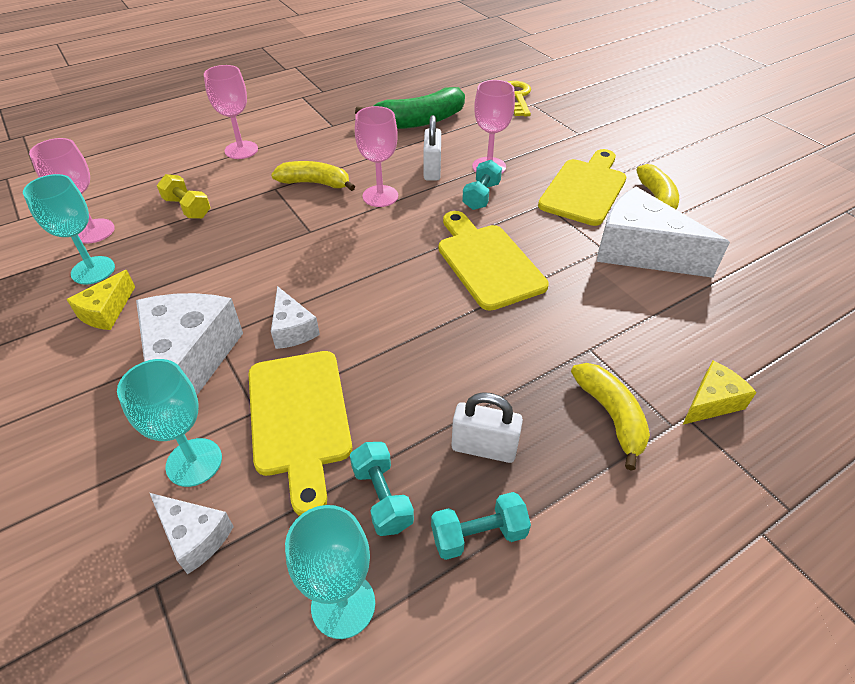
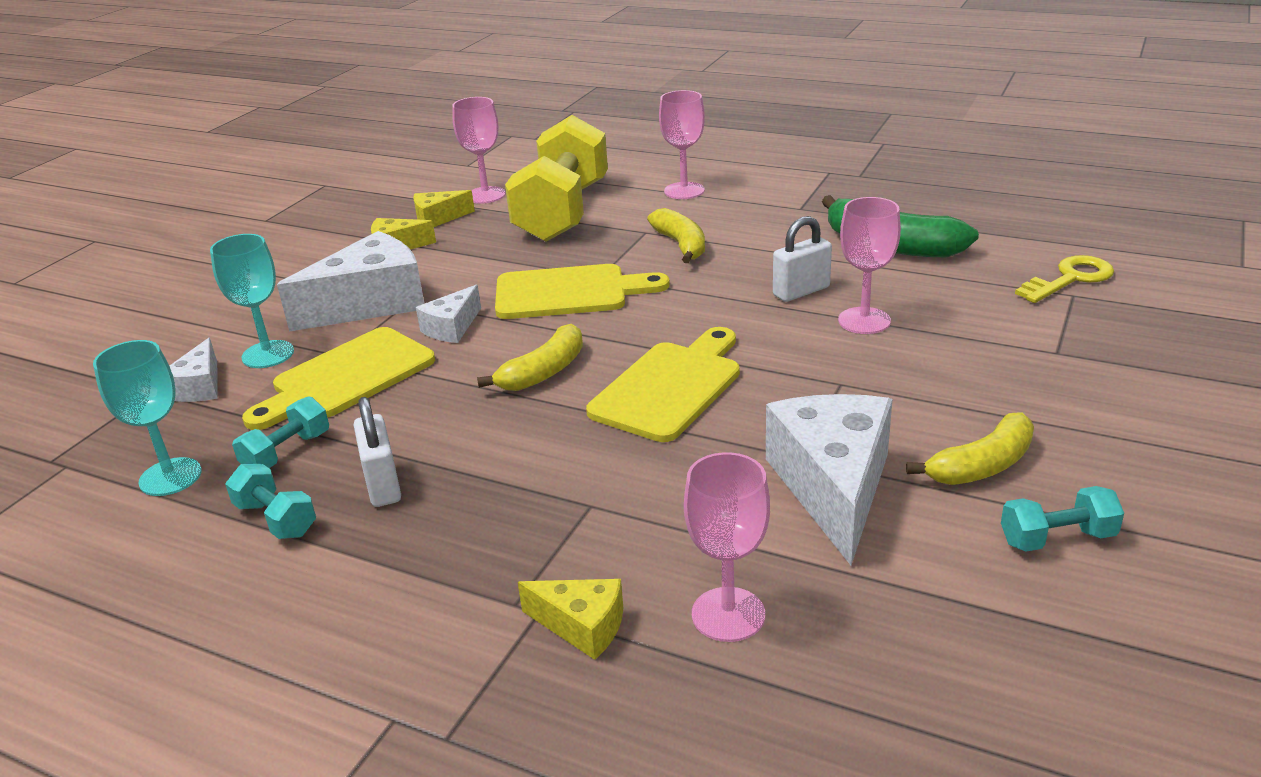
camera: 60 degrees right, 15 degrees down
(93, 270) = (438, 218): turquoise goblet -> yellow cheese
(187, 208) = (562, 212): yellow dumbbell -> yellow dumbbell, size x2.41
(380, 196) = (707, 284): pink goblet -> pink goblet (728, 614)
(481, 196) = (793, 338): turquoise dumbbell -> turquoise dumbbell (1057, 538)
(584, 189) = (918, 401): yellow cutting board -> yellow cutting board (569, 292)
(611, 416) = (492, 553): yellow banana -> yellow banana (543, 372)

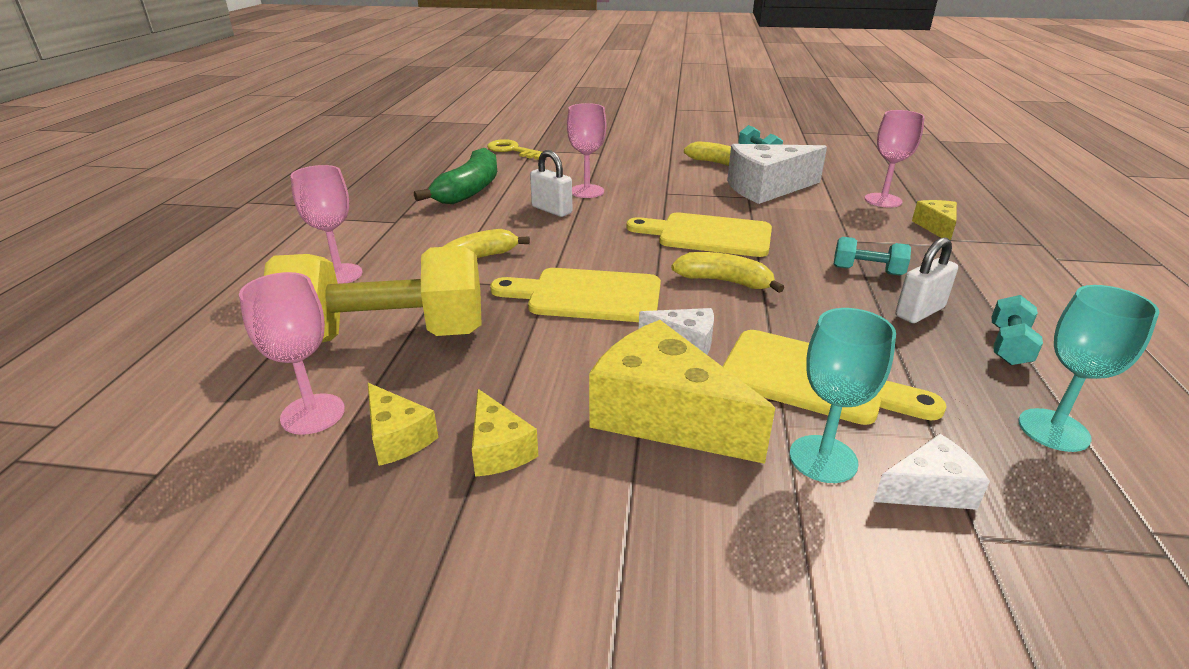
camera: 110 degrees left, 0 degrees up
(287, 452) = (943, 371): turquoise dumbbell -> turquoise dumbbell (867, 271)
(371, 303) = (664, 415): white cheese -> yellow cheese
(569, 292) = (587, 295): yellow cutting board -> yellow cutting board turned 60 degrees counterclockwise

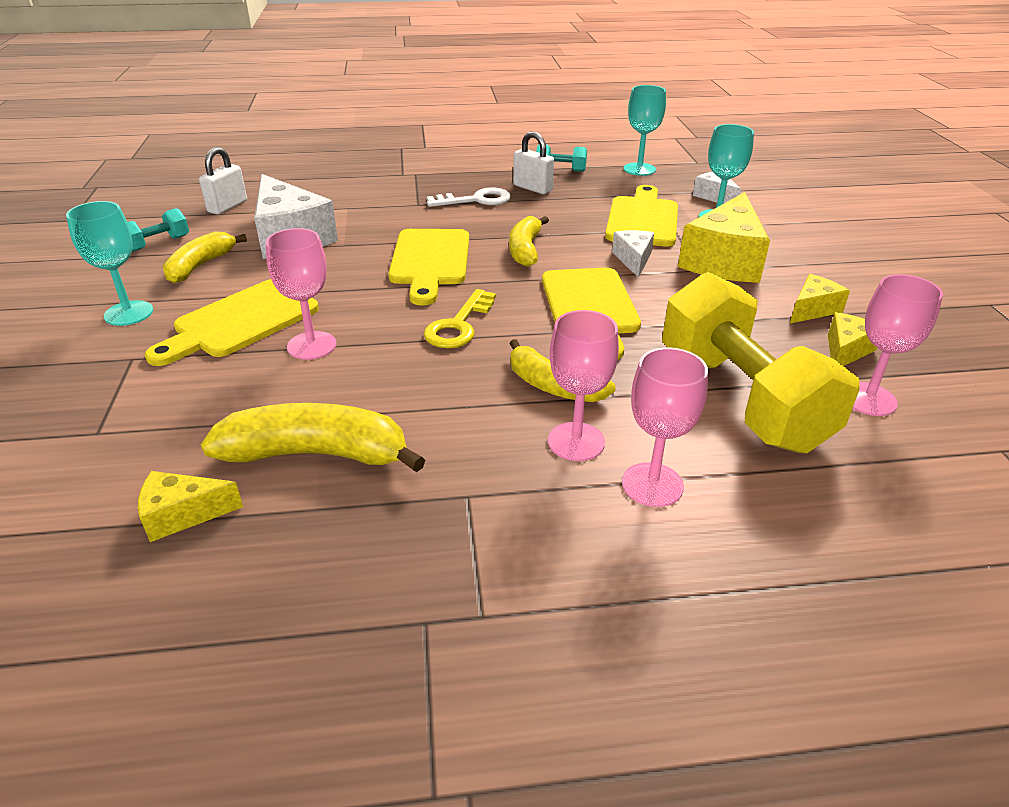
camera: 105 degrees left, 5 degrees up
(469, 190) = (317, 454): green banana -> yellow banana
(512, 150) = (93, 456): yellow key -> yellow key (459, 325)
(552, 210) = (385, 361): white padlock -> white padlock (227, 206)
(630, 174) = (240, 321): none -> yellow cutting board
(655, 150) = (129, 313): none -> turquoise goblet
(867, 271) = (476, 200): turquoise dumbbell -> white key
(883, 200) = (319, 189): pink goblet -> pink goblet (576, 441)
(936, 227) = (380, 174): yellow cheese -> yellow cheese (182, 514)

